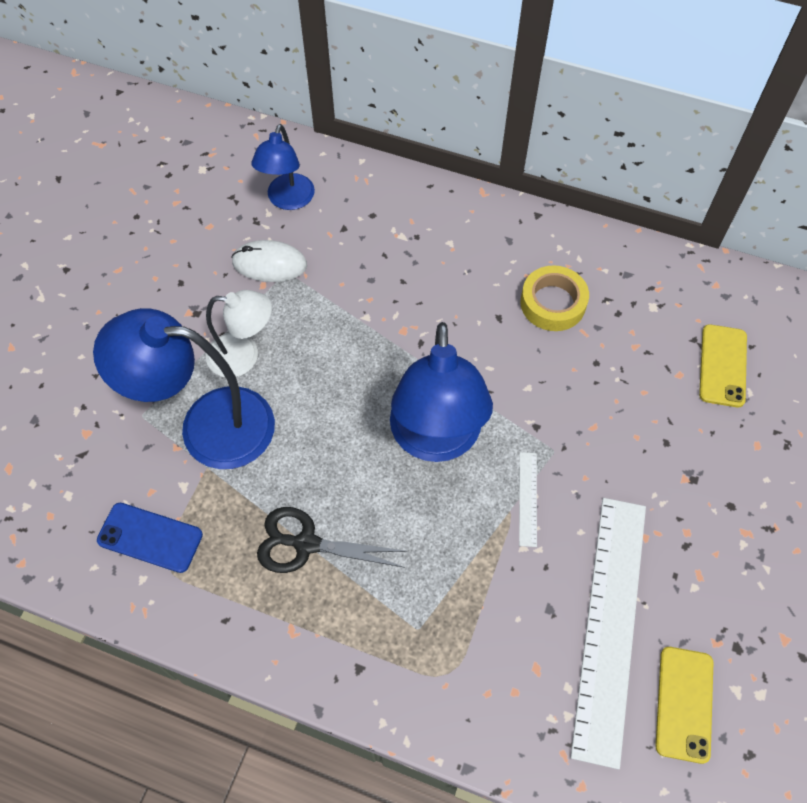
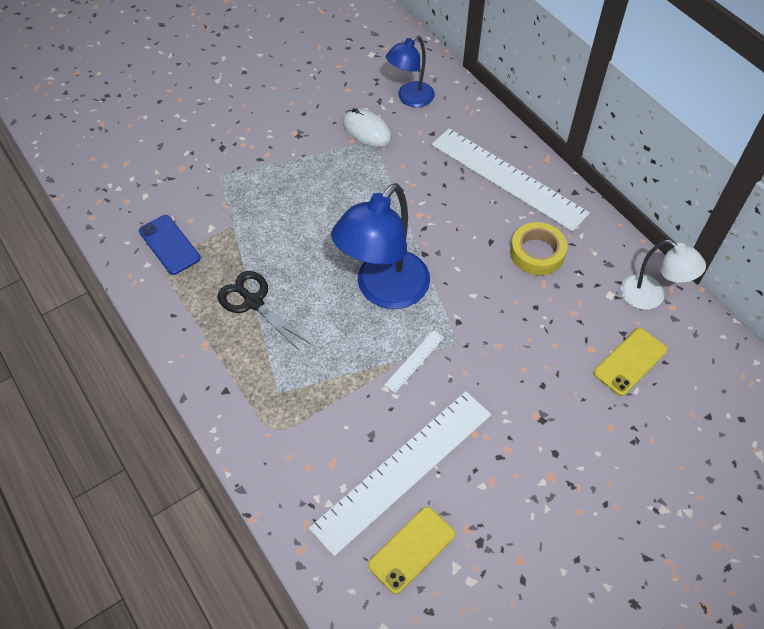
camera: 35 degrees right, 5 degrees down
(208, 426) = (252, 202): blue lamp -> none
(244, 356) = (306, 175): white lamp -> white lamp (651, 297)
(461, 237) = (507, 178): none -> white ruler

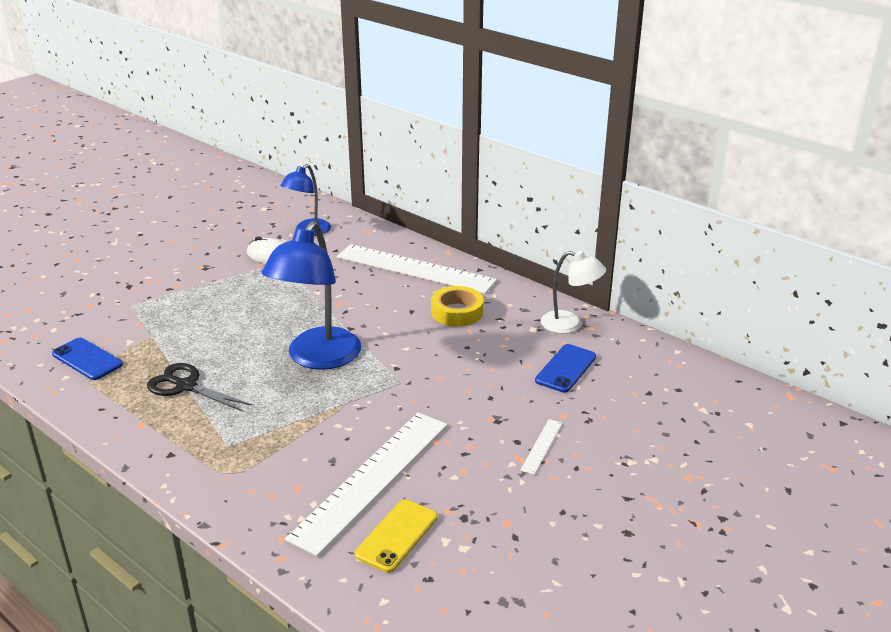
camera: 15 degrees left, 25 degrees down
(414, 361) = (361, 401): white ruler -> white ruler (541, 446)
(630, 361) = (565, 368): yellow phone -> blue phone

